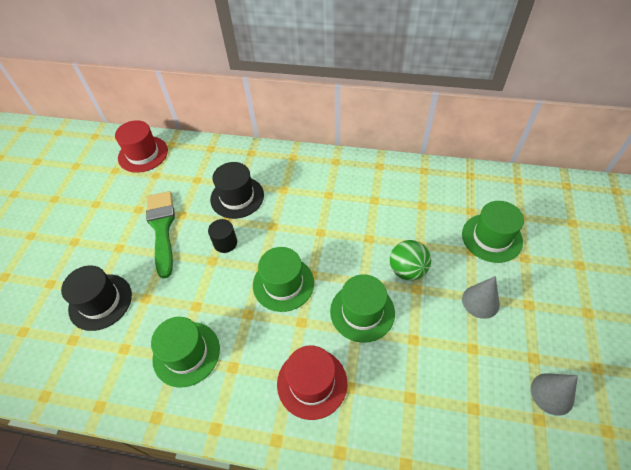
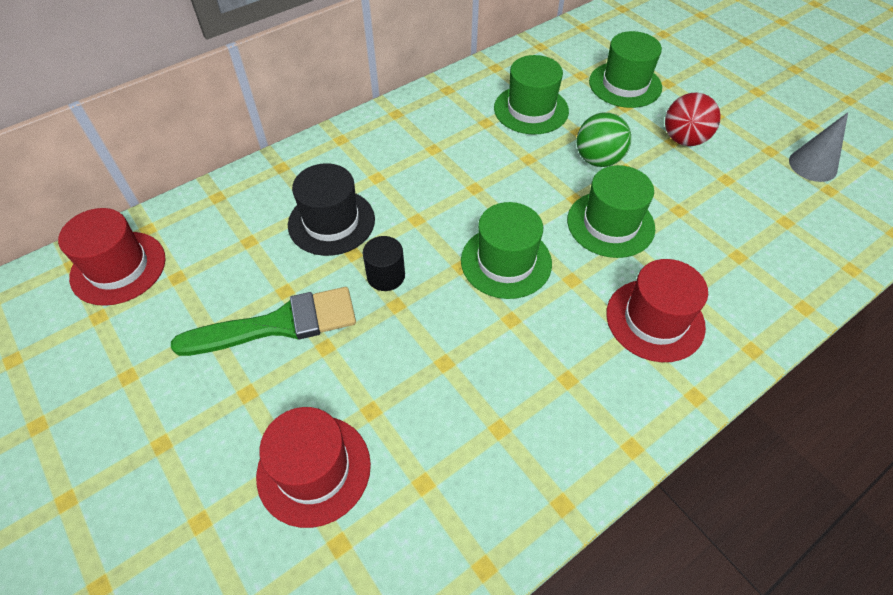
camera: 50 degrees left, 0 degrees up
(100, 302) = (314, 469): black hat -> red hat
(162, 228) = (279, 324): green brush -> green brush turned 135 degrees clockwise
(186, 353) = (503, 415): green hat -> green hat (531, 109)
(480, 301) = (684, 139): grey cone -> red ball

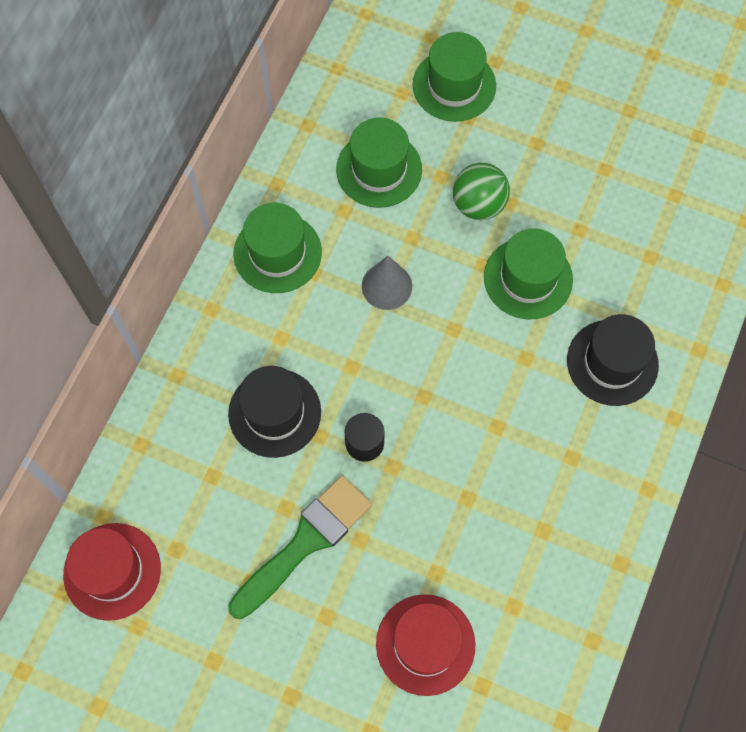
camera: 30 degrees left, 15 degrees up
(506, 262) = (460, 370): green hat -> green hat (277, 253)
(655, 320) = (612, 362): red hat -> black hat
(684, 139) = (545, 136): red ball -> none
(812, 165) = (673, 111): grey cone -> grey cone (387, 286)

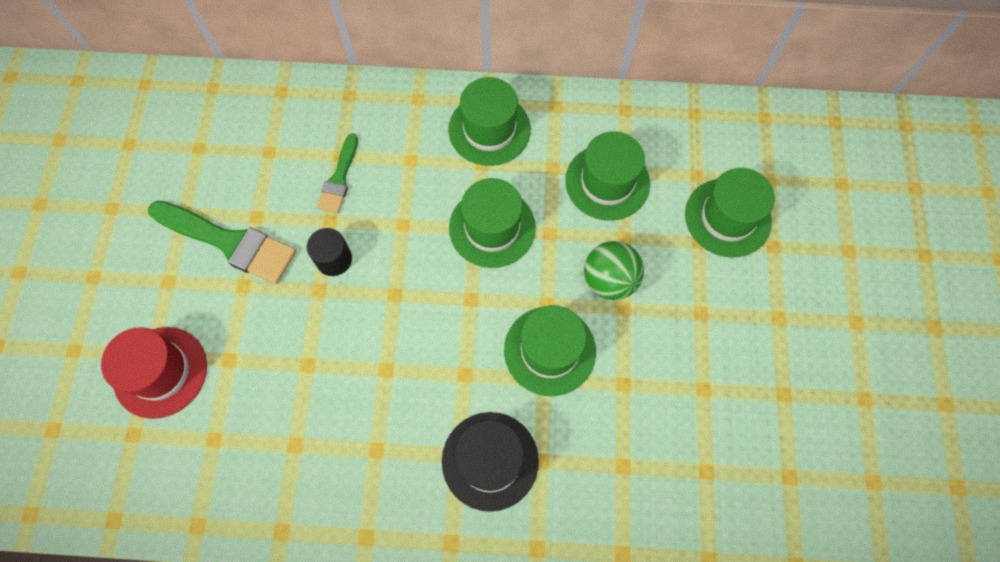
camera: 70 degrees right, 0 degrees up
(112, 571) = (169, 110): red hat -> none
(274, 413) = (339, 178): black hat -> green brush
(387, 286) = (492, 227): grey cone -> green hat

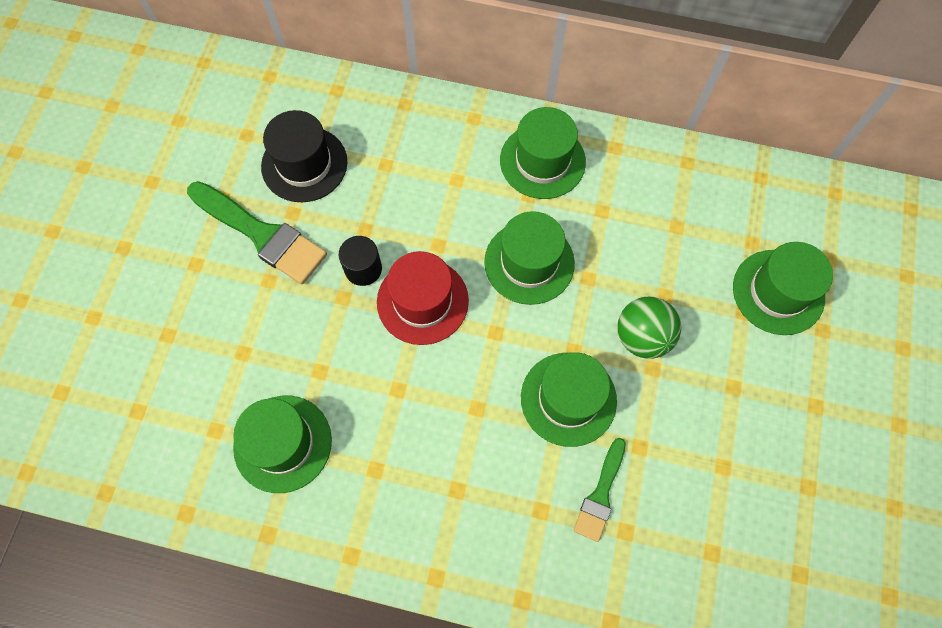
camera: 10 degrees right, 0 degrees up
(160, 372) = (174, 353): red hat -> red hat (422, 301)
(339, 178) = (381, 188): green brush -> green brush (600, 494)
(490, 460) = (489, 501): black hat -> black hat (304, 164)
(607, 182) = (656, 235): green hat -> green hat (282, 443)

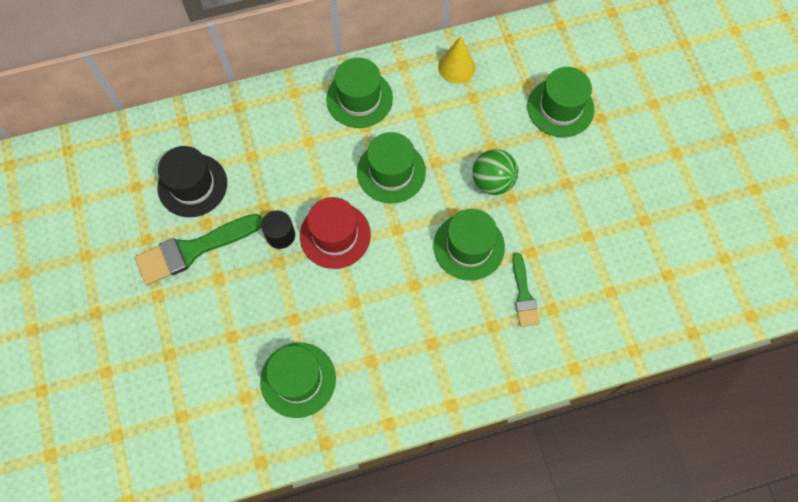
camera: 30 degrees left, 0 degrees up
(262, 235) = (193, 250): green brush -> green brush turned 150 degrees clockwise
(677, 181) = (456, 67): none -> yellow cone

